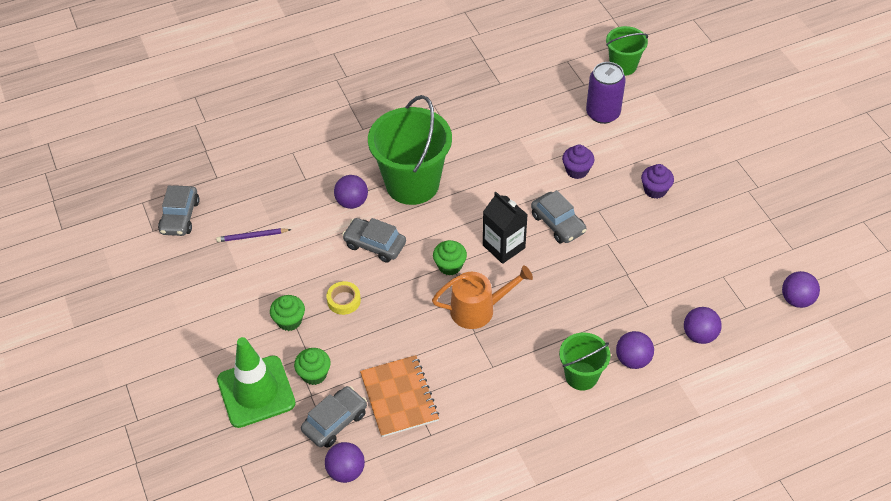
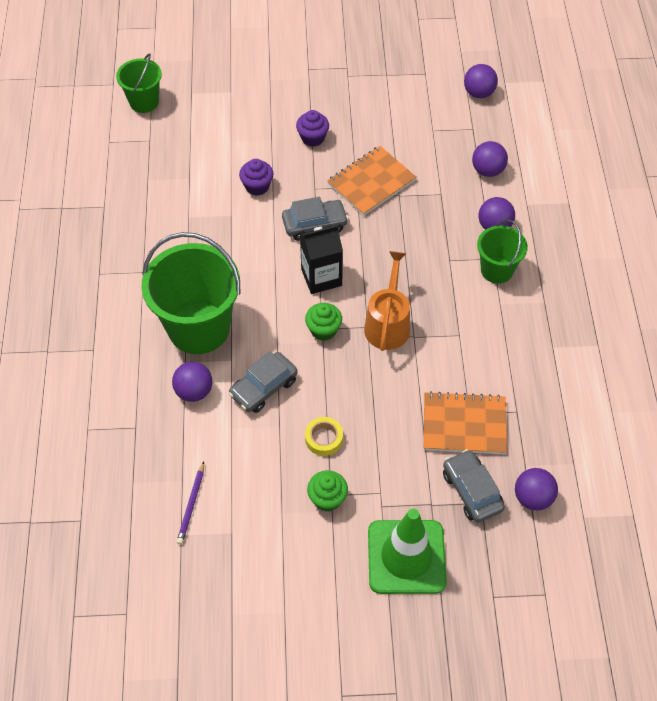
camera: 70 degrees left, 5 degrees up
(180, 217) = (121, 577): grey car -> none
(314, 374) = (406, 494): green cupcake -> none
(603, 113) = (196, 140): purple can -> none
(629, 249) = (371, 182): none -> orange notebook

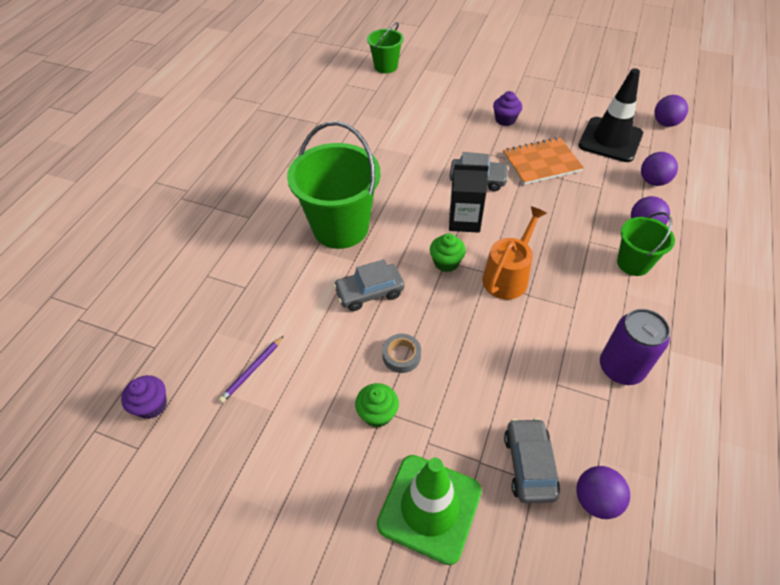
camera: 25 degrees right, 5 degrees down
(194, 391) = (309, 275): purple ball -> none
(257, 186) = (443, 140): purple cupcake -> purple cupcake (152, 405)
(324, 438) = (401, 356): yellow tape -> grey tape
(430, 131) = (610, 140): none -> black traffic cone
(464, 425) = (547, 393): orange notebook -> none
(517, 378) = (621, 368): none -> purple can

